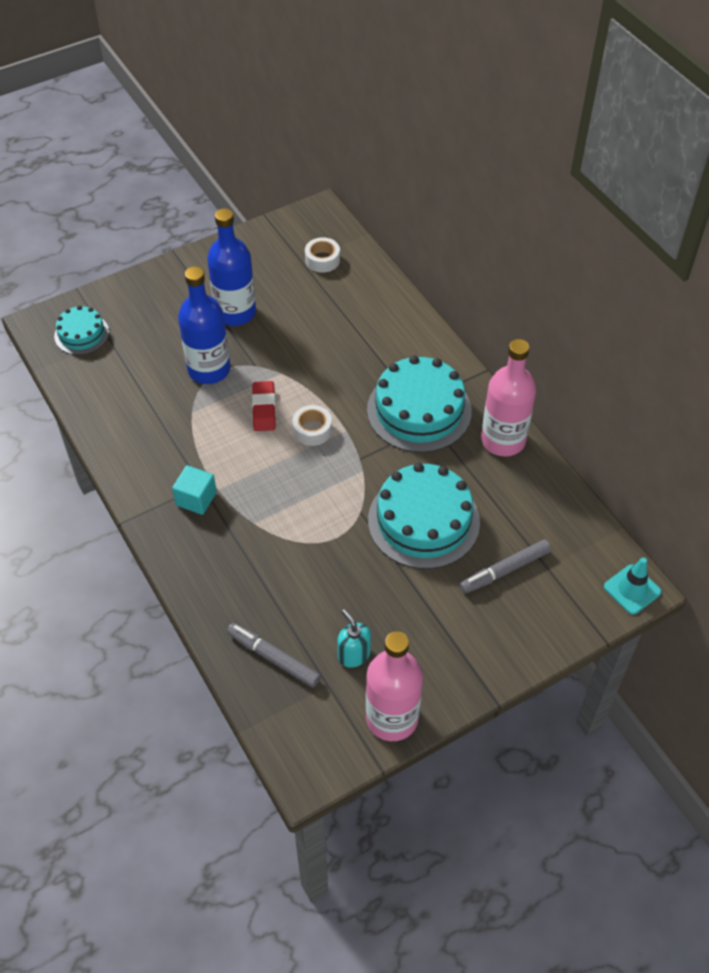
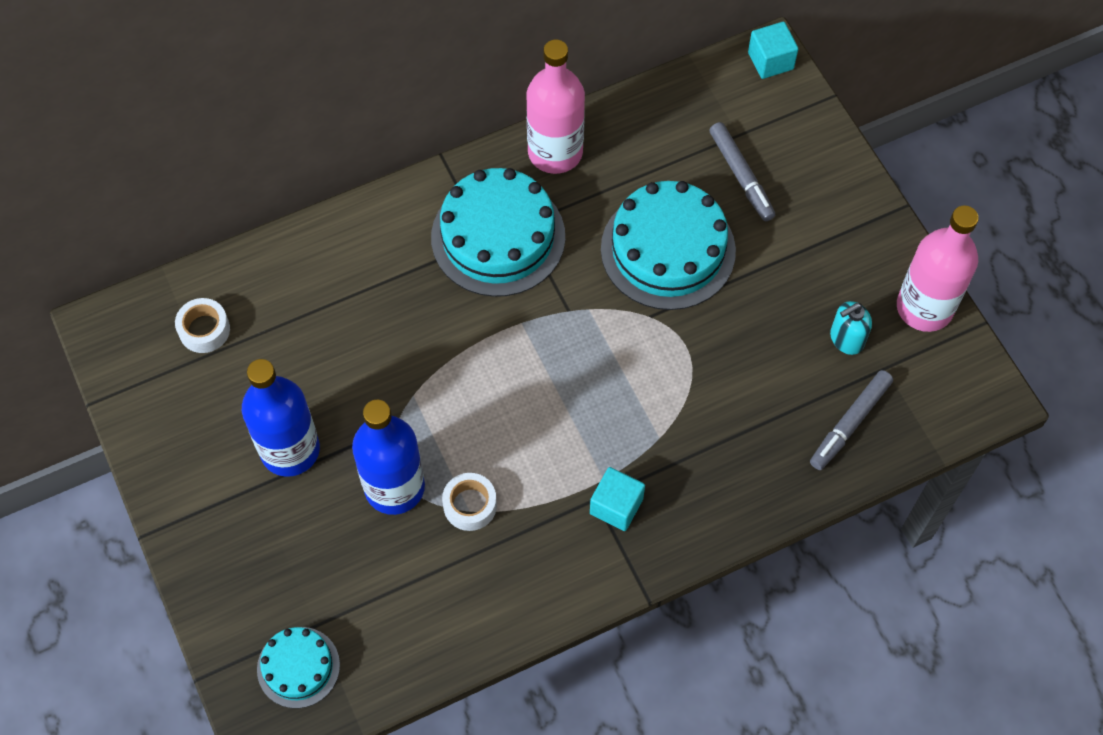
camera: 85 degrees left, 10 degrees up
(264, 409) = (474, 419): red eraser -> none
(312, 430) = (516, 362): white tape -> white tape (470, 505)
(632, 589) = (770, 61): turquoise traffic cone -> turquoise cube

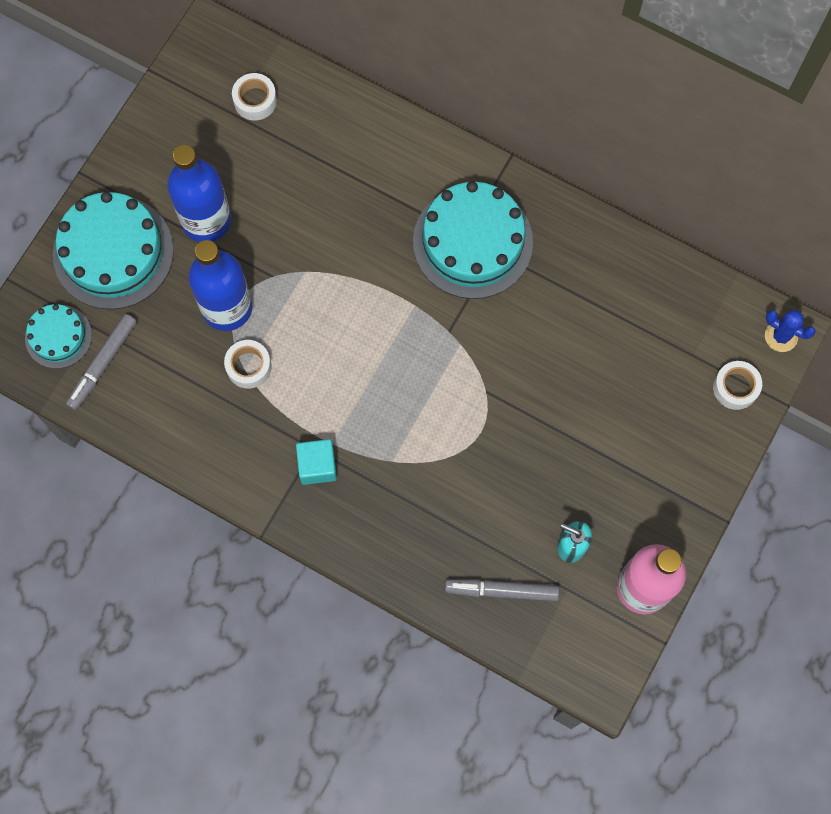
camera: 55 degrees right, 10 degrees up
(555, 152) = (575, 233): pink bottle -> none
(668, 250) = (552, 368): turquoise cake -> turquoise cake (113, 252)
(741, 176) = (657, 380): grey marker -> grey marker (102, 364)
(770, 61) = (781, 336): turquoise cube -> blue cactus
(791, 122) = (735, 387): none -> white tape

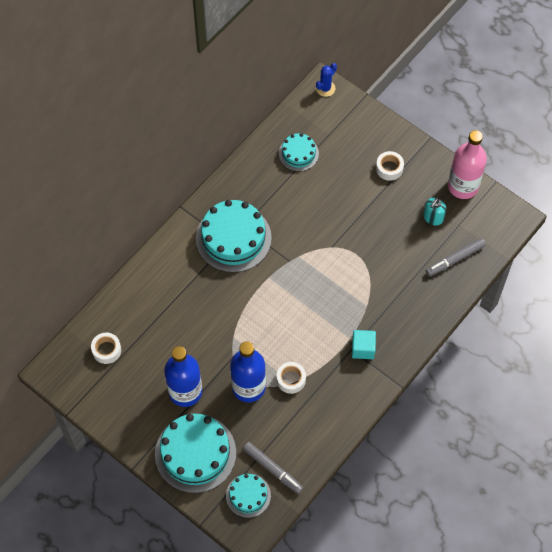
camera: 80 degrees left, 10 degrees down
(501, 590) = (455, 259): grey marker -> grey marker turned 45 degrees clockwise
(646, 314) = (298, 153): none -> turquoise cake
(735, 387) = (352, 117): white tape -> white tape (389, 168)

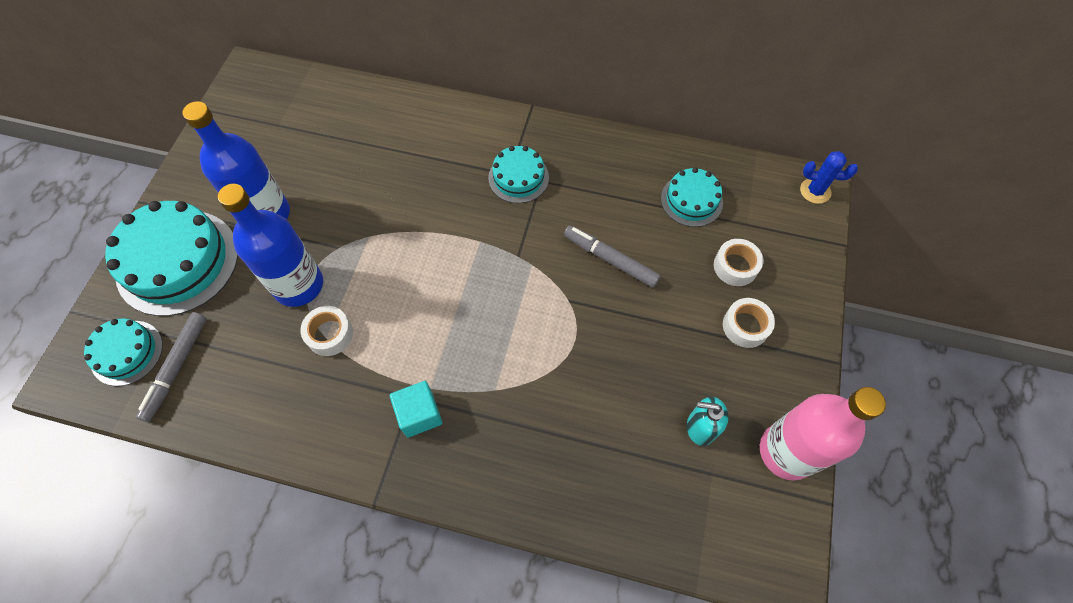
camera: 65 degrees right, 0 degrees up
(106, 350) = (296, 111): white tape -> white tape (735, 266)
(233, 238) = (518, 177): turquoise cake -> turquoise cake, size x0.55
(455, 259) = (646, 495): grey marker -> grey marker (610, 259)

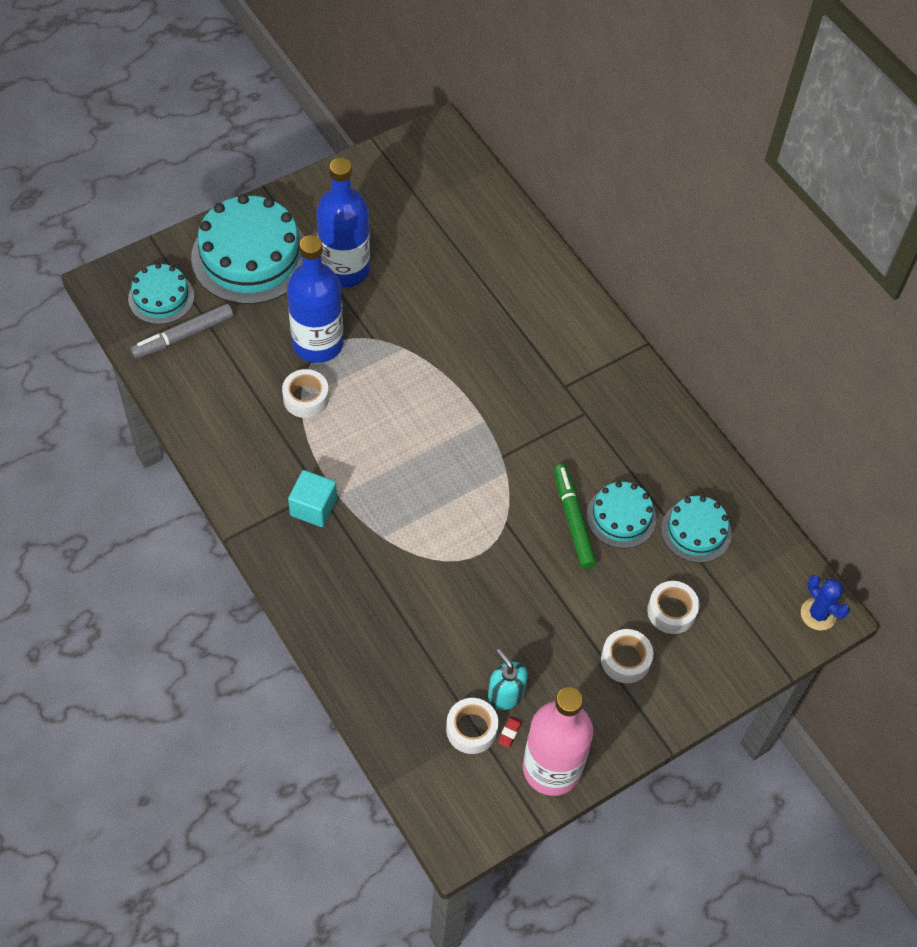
camera: 40 degrees right, 5 degrees down
(518, 177) = (569, 395): turquoise cake -> turquoise cake (621, 517)
(610, 259) = (573, 520): grey marker -> green marker
(707, 477) = (471, 729): none -> white tape
(733, 453) = (509, 733): none -> red eraser

